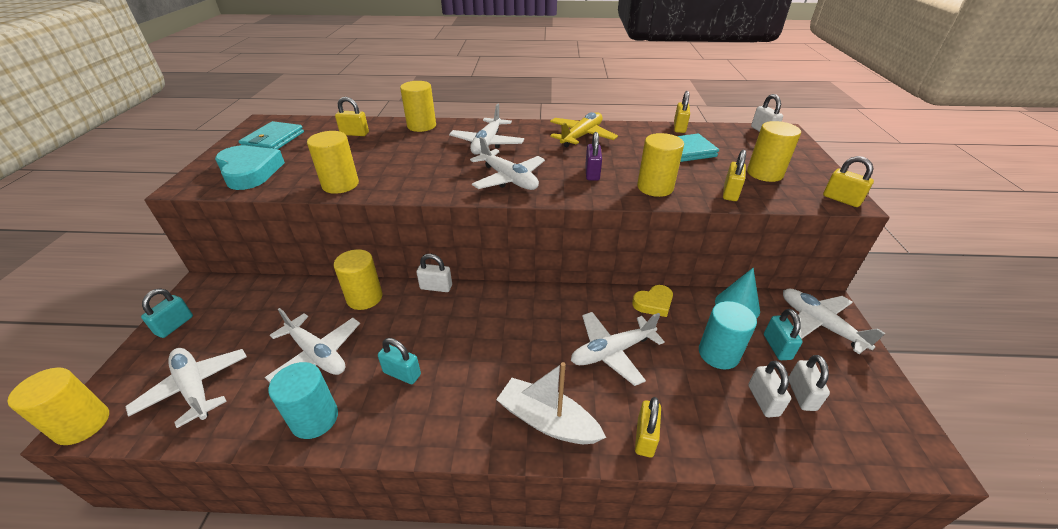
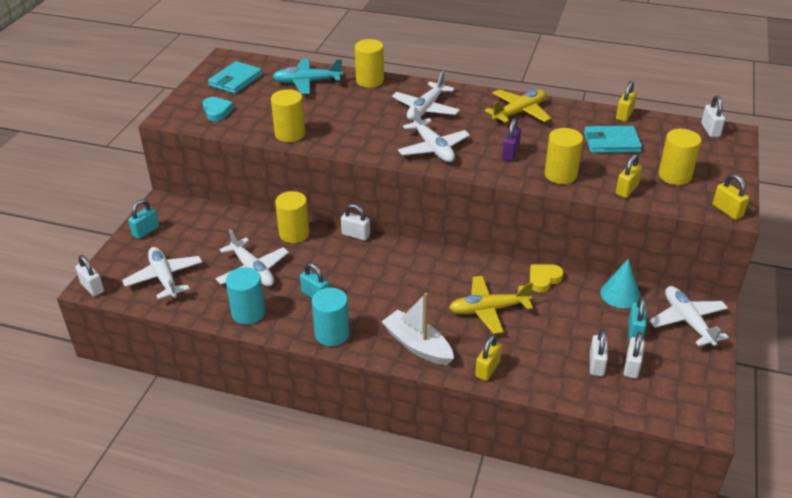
camera: 15 degrees right, 0 degrees up
(82, 424) = (92, 287): yellow cylinder -> white padlock
(250, 172) = (217, 111): turquoise heart -> turquoise heart, size x0.59
(354, 134) = (307, 82): yellow padlock -> turquoise plane
(612, 352) = (488, 310): white plane -> yellow plane
(653, 303) = (543, 279): yellow heart -> yellow heart turned 150 degrees clockwise
(718, 353) = (579, 327): turquoise cylinder -> turquoise cylinder (332, 334)

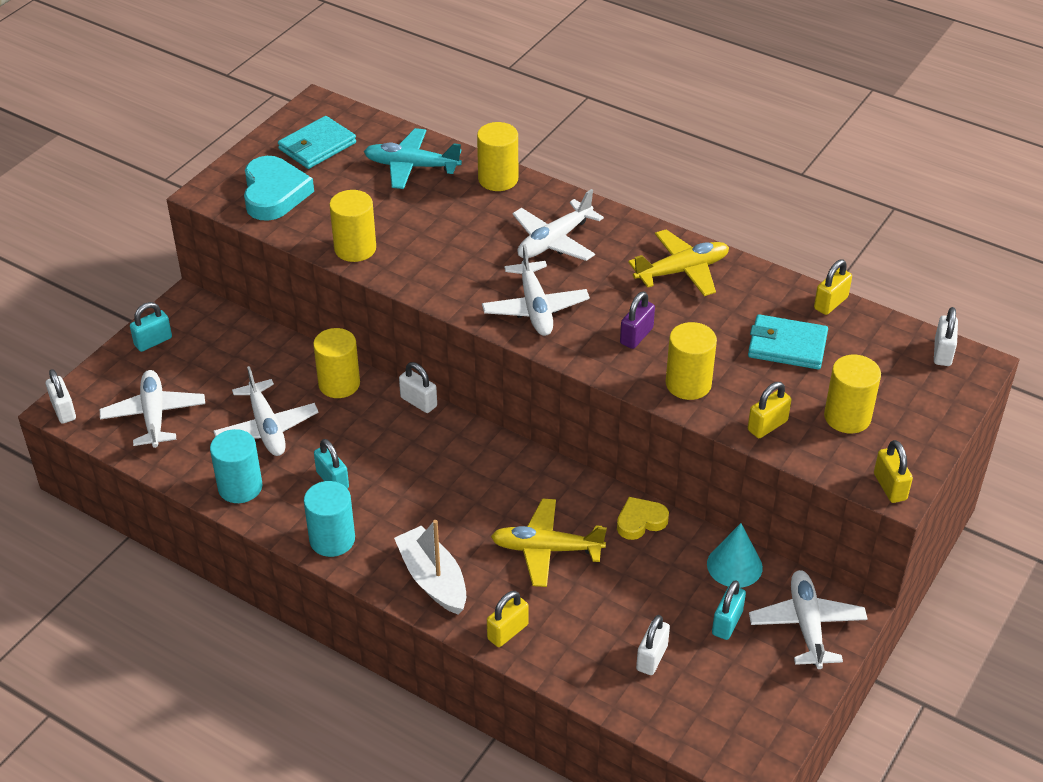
camera: 15 degrees right, 5 degrees up
(217, 111) = (274, 194): turquoise heart -> turquoise heart, size x1.69
(631, 366) = (697, 671): white padlock -> none

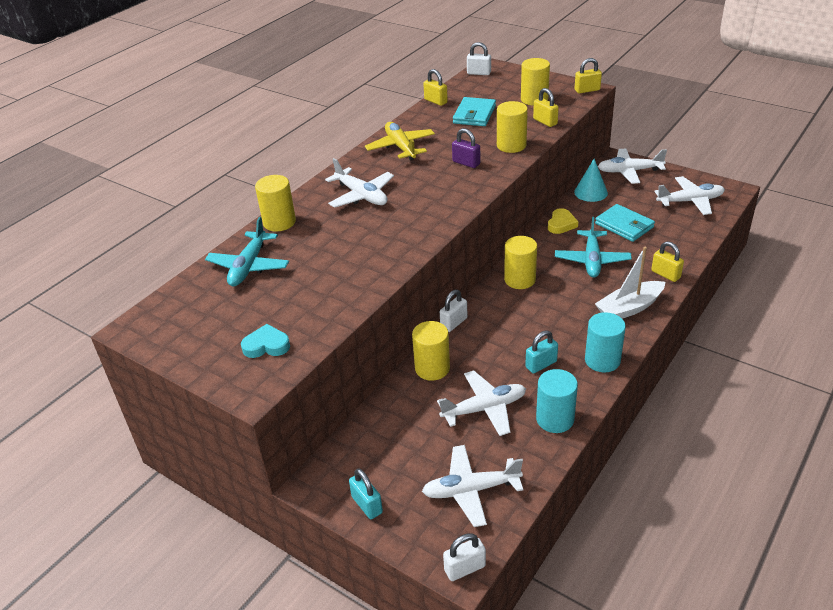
camera: 85 degrees left, 5 degrees down
(274, 194) = (266, 345): turquoise heart -> turquoise heart, size x0.59
(317, 146) = (199, 323): turquoise wallet -> turquoise wallet (624, 225)
(355, 248) = (356, 290): yellow cylinder -> yellow cylinder (520, 279)
(535, 308) = (436, 202): white plane -> white plane (690, 201)
(546, 549) = (592, 260): yellow plane -> turquoise plane
(640, 521) = (561, 224): yellow heart -> yellow heart turned 135 degrees counterclockwise
(652, 657) = (668, 220): white padlock -> none
(727, 623) = (635, 195): turquoise padlock -> none

